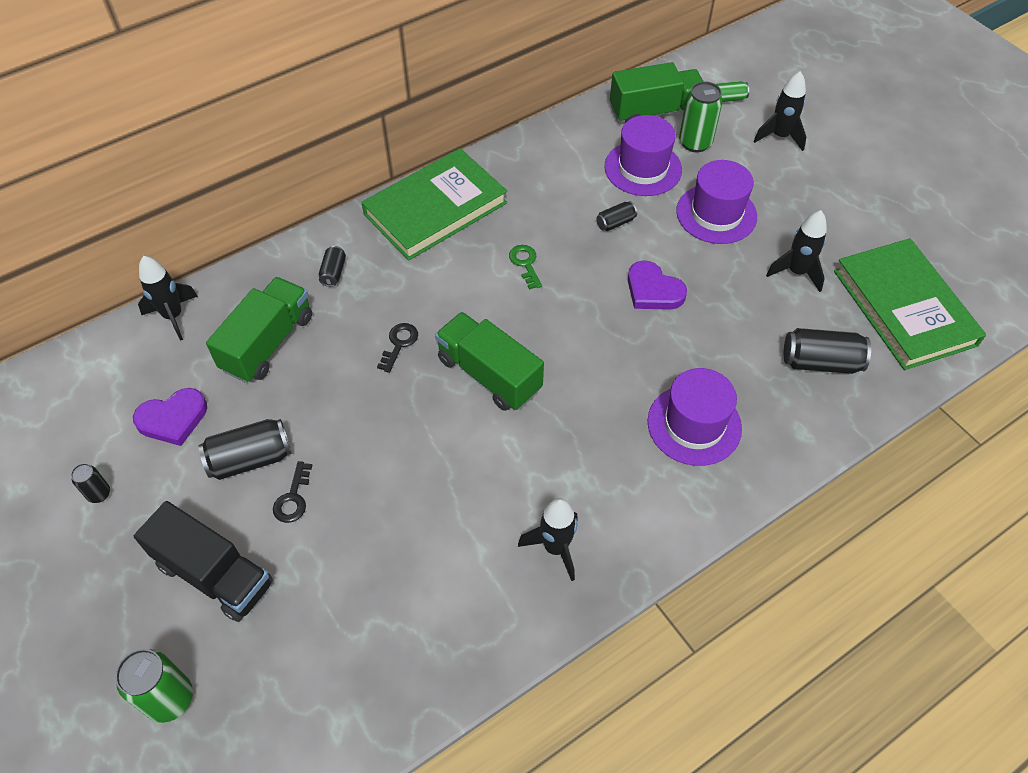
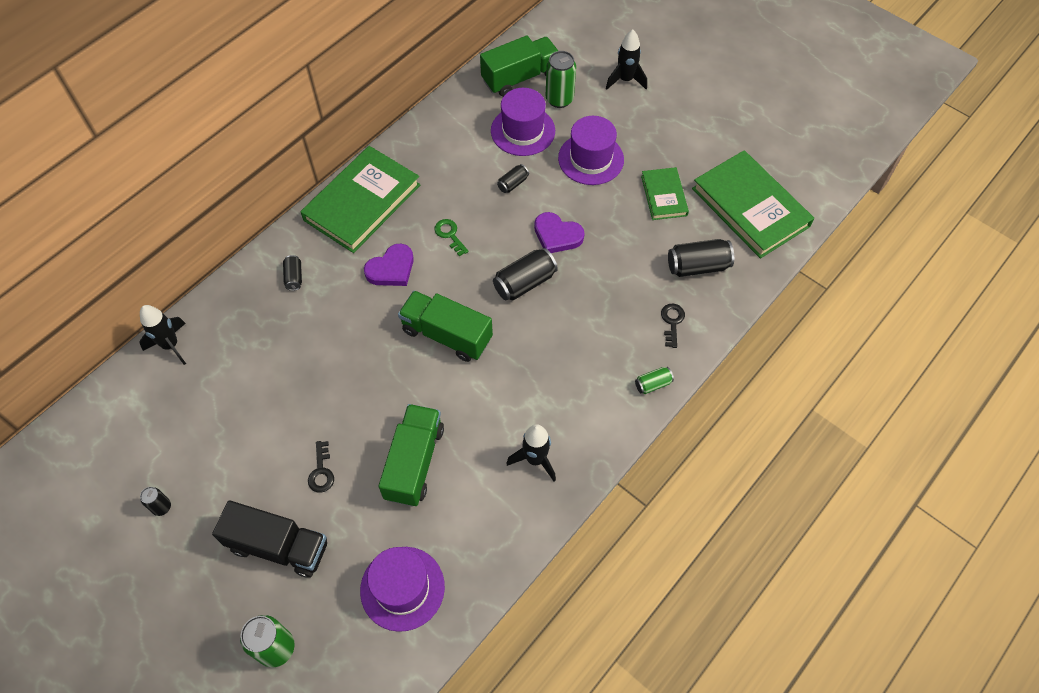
camera: 15 degrees left, 5 degrees up
(173, 419) = (201, 432): purple heart -> purple heart (391, 269)
(250, 459) = (276, 449): black can -> black can (524, 283)
(268, 343) = (259, 350): green truck -> green truck (414, 462)
(399, 344) = (367, 326): black key -> black key (672, 322)
(694, 424) = (615, 338): purple hat -> purple hat (402, 588)
(728, 99) = (576, 54): green can -> green can (653, 384)
(796, 272) = (664, 196): black rocket -> green book

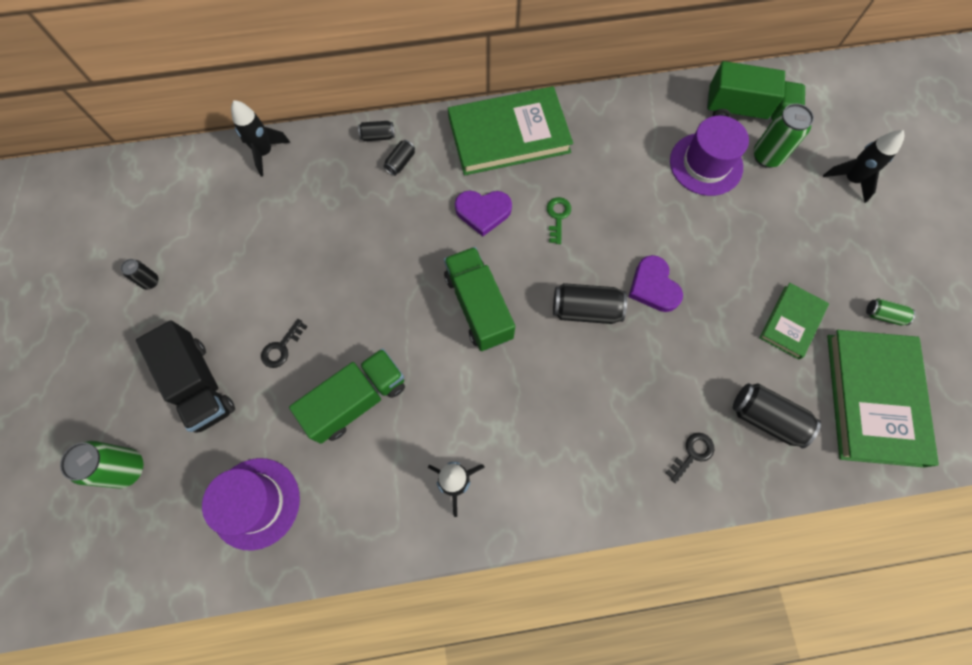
camera: 40 degrees right, 10 degrees up
(513, 184) = (654, 208): black can -> black can (378, 136)
(591, 159) = (749, 235): purple hat -> none
(653, 384) = (621, 500): green can -> green can (883, 315)

